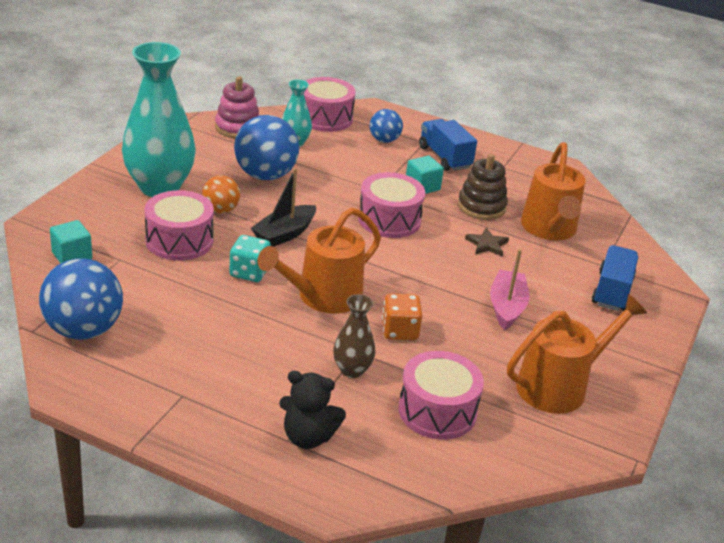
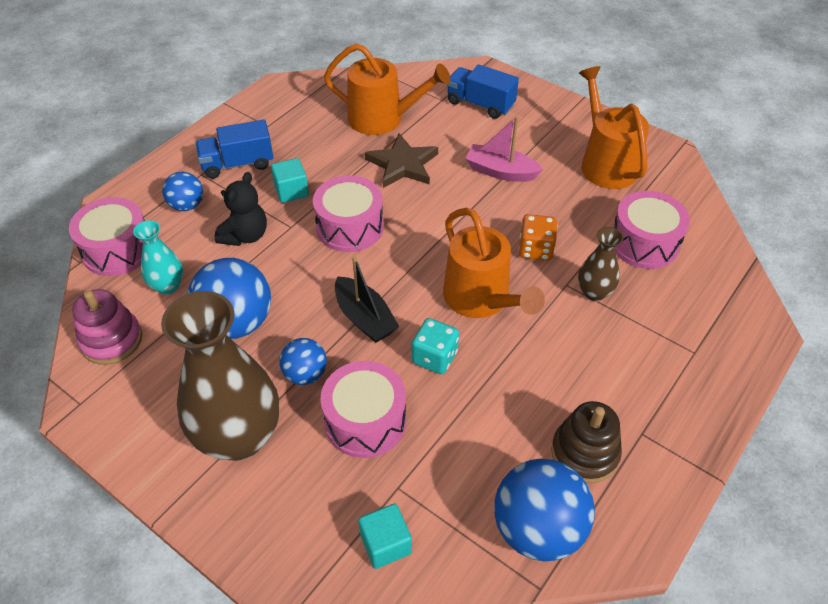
camera: 75 degrees left, 15 degrees up
(159, 187) = (239, 437): turquoise vase -> brown vase
(220, 210) = (305, 374): orange ball -> blue ball
(308, 437) = (689, 337): black teddy bear -> black teddy bear (245, 235)
(481, 206) = (337, 155): brown stacking toy -> brown stacking toy (584, 453)
(487, 244) = (403, 164): brown star -> brown star, size x1.73

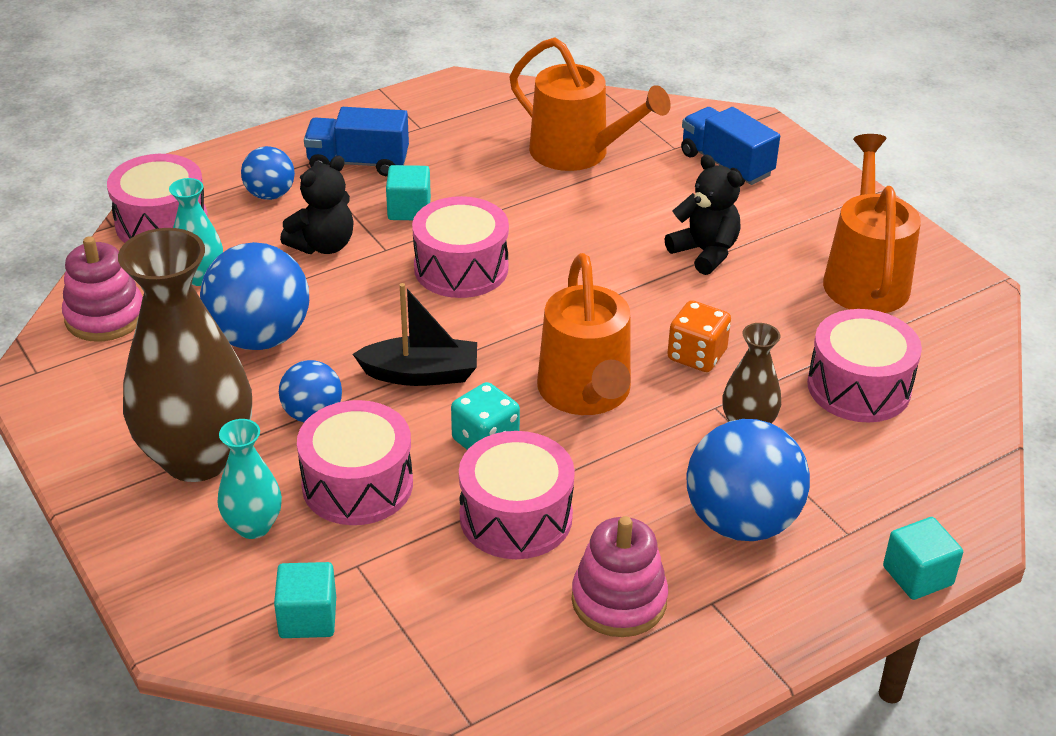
camera: 20 degrees right, 10 degrees down
(308, 481) = (253, 526): none -> turquoise vase
(364, 318) = (421, 374): black boat -> black boat turned 75 degrees counterclockwise
(403, 164) = (573, 213): brown star -> none
(485, 410) = (516, 517): none -> pink drum
(501, 171) = (705, 252): pink boat -> black teddy bear
(537, 529) = (506, 661): blue ball -> blue ball (741, 522)
(584, 453) = (619, 600): brown stacking toy -> pink stacking toy
(750, 369) = (917, 575): none -> turquoise cube

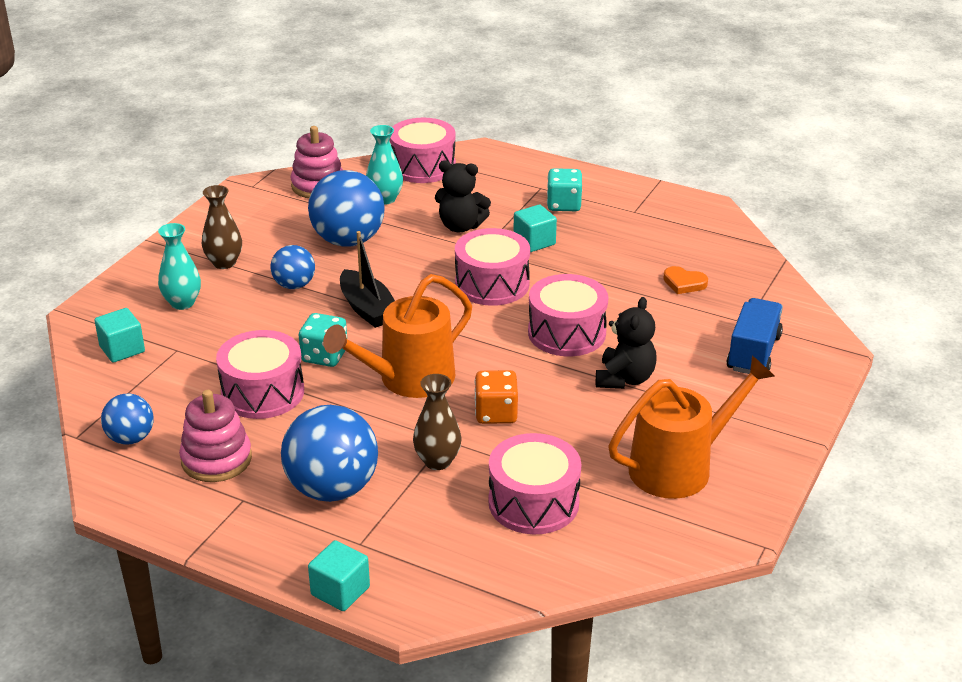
camera: 60 degrees right, 5 degrees down
(197, 457) = (224, 263): brown vase -> brown vase, size x0.48
(270, 195) = (492, 188): blue ball -> blue ball (131, 438)
(357, 484) = (245, 324): pink drum -> pink drum (566, 333)
(358, 163) = (564, 205): blue truck -> turquoise dice
(578, 153) = (684, 283): orange watering can -> orange heart

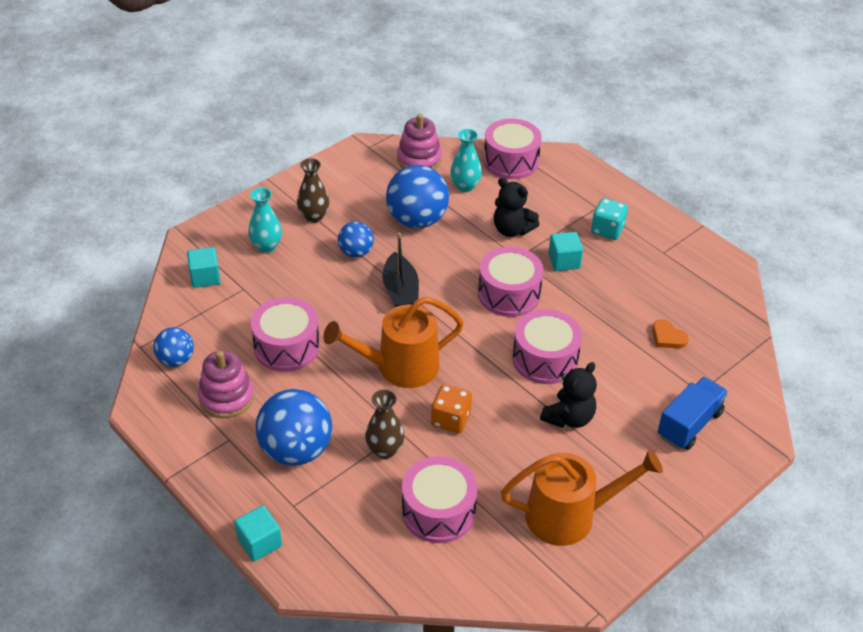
camera: 20 degrees right, 10 degrees up
(324, 356) = (347, 326): turquoise dice -> none

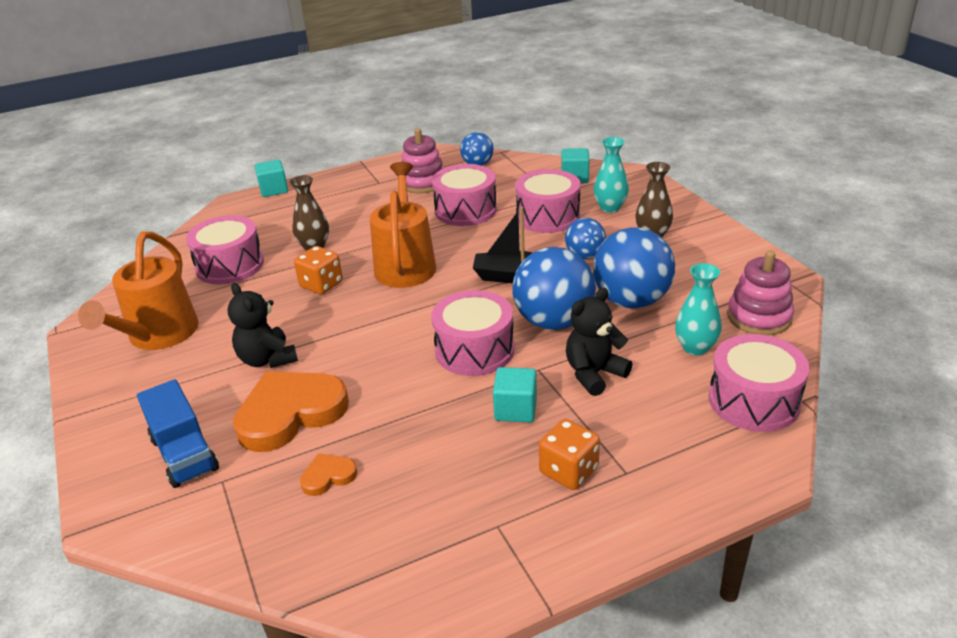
camera: 110 degrees right, 10 degrees down
(296, 450) = (346, 208): blue ball -> blue ball (553, 321)
(545, 359) = (358, 358): pink drum -> pink drum (547, 216)
(607, 230) = (569, 471): turquoise dice -> orange dice
(622, 378) = (290, 413): none -> orange heart

